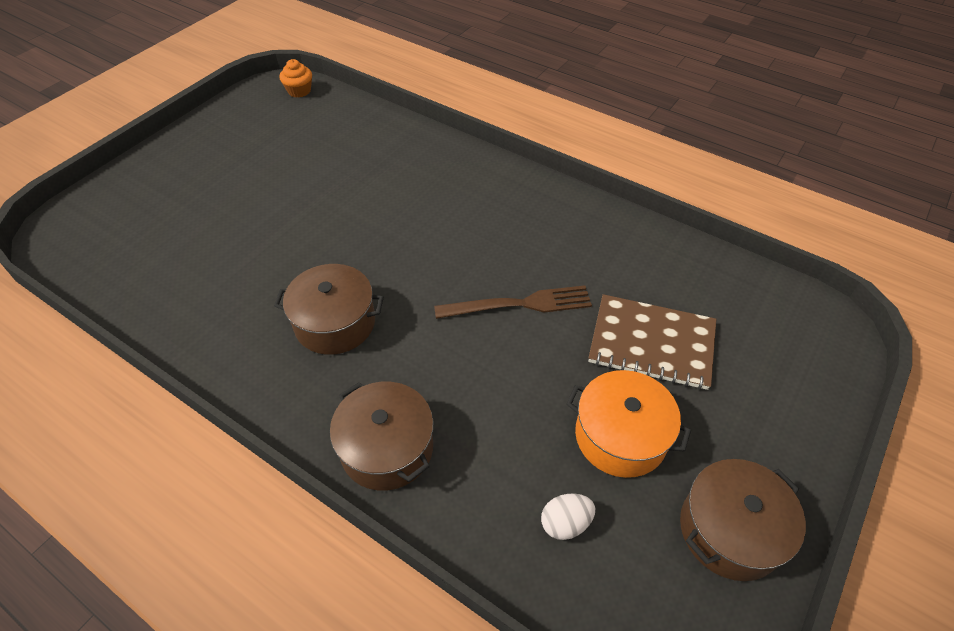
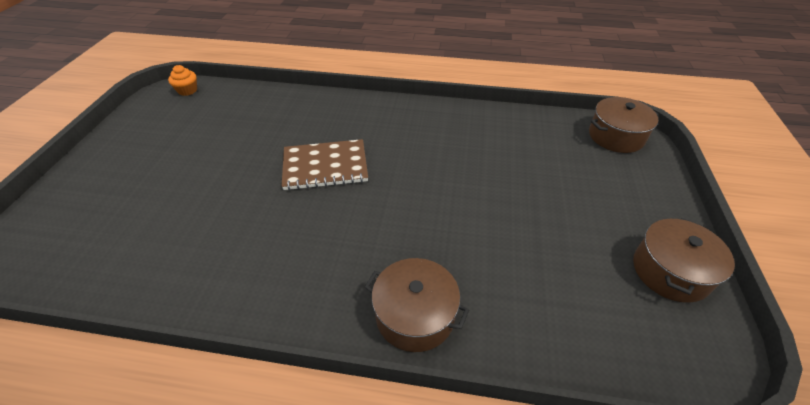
camera: 25 degrees left, 5 degrees down
(335, 323) = (316, 240): brown pot -> brown pot (616, 136)
(519, 304) = (444, 181): brown fork -> none
(565, 523) = (573, 313): white egg -> none
(620, 436) = (566, 240): orange pot -> none
(651, 343) = (543, 177): brown notebook -> brown notebook (325, 166)

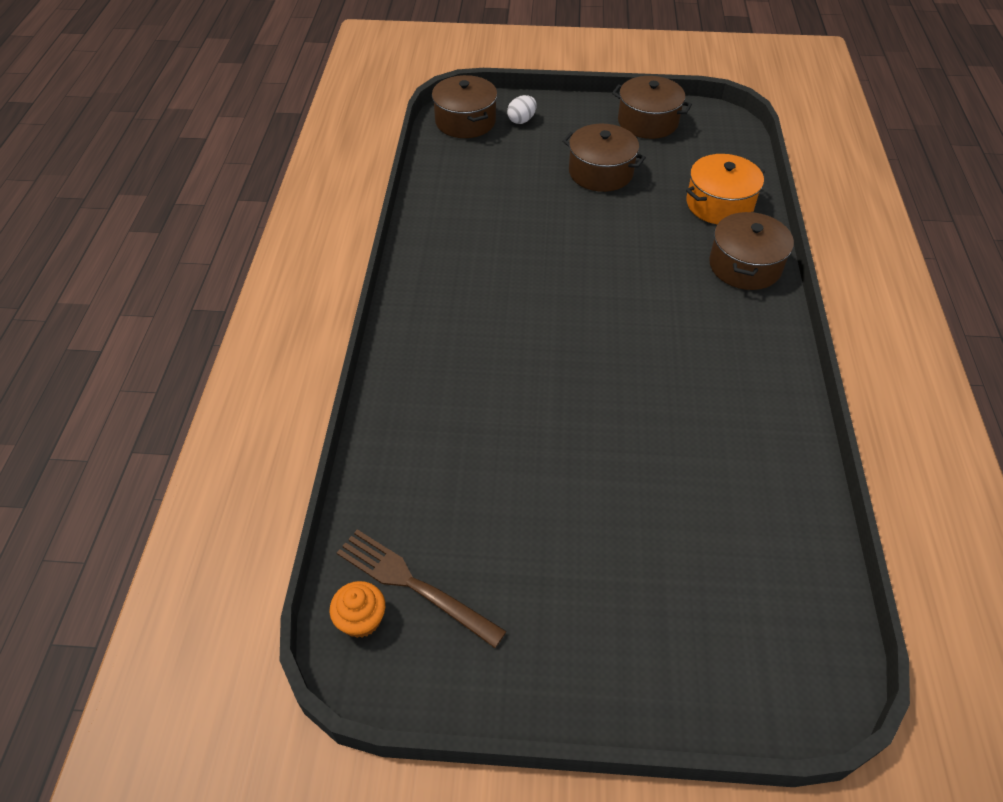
camera: 95 degrees left, 5 degrees up
(194, 105) = (414, 585): none -> brown fork
(325, 166) = (557, 361): brown notebook -> none
(520, 314) = (719, 204): none -> orange pot
(560, 217) = (600, 172): none -> brown pot
(631, 170) = (521, 120): none -> white egg

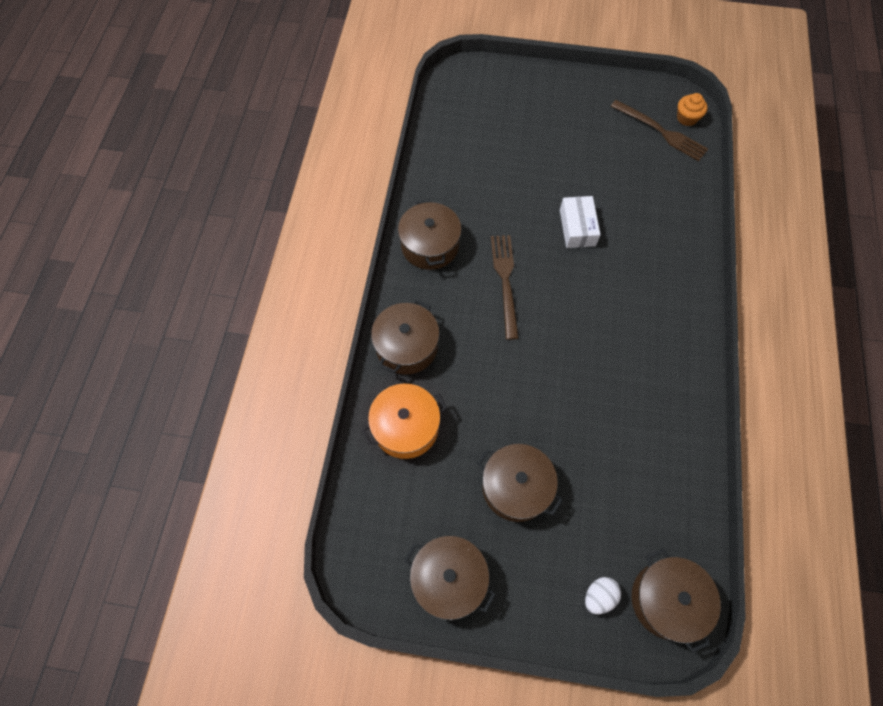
camera: 175 degrees left, 15 degrees up
(556, 409) = (577, 228): none -> white box
(645, 336) = (505, 281): none -> brown fork
(757, 372) = (430, 245): none -> brown pot

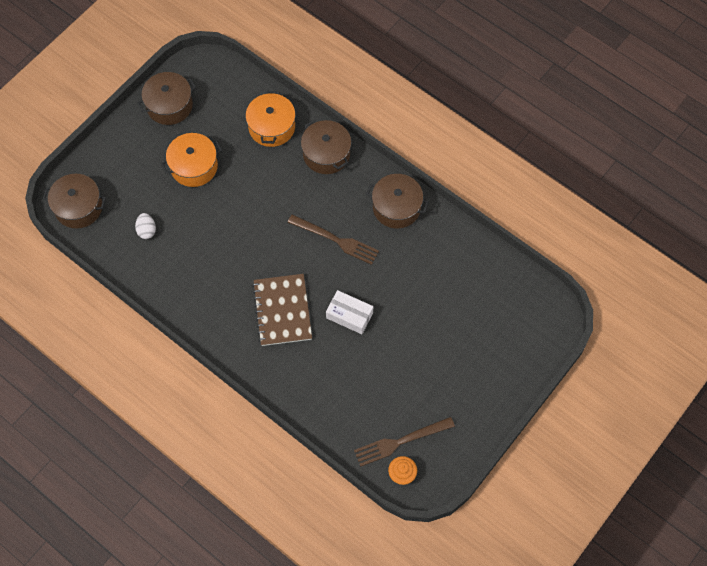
camera: 120 degrees right, 0 degrees up
(516, 487) = (194, 166): brown pot -> orange pot
(599, 596) = (106, 174): white egg -> white egg (147, 230)
(618, 289) = (282, 310): none -> brown notebook

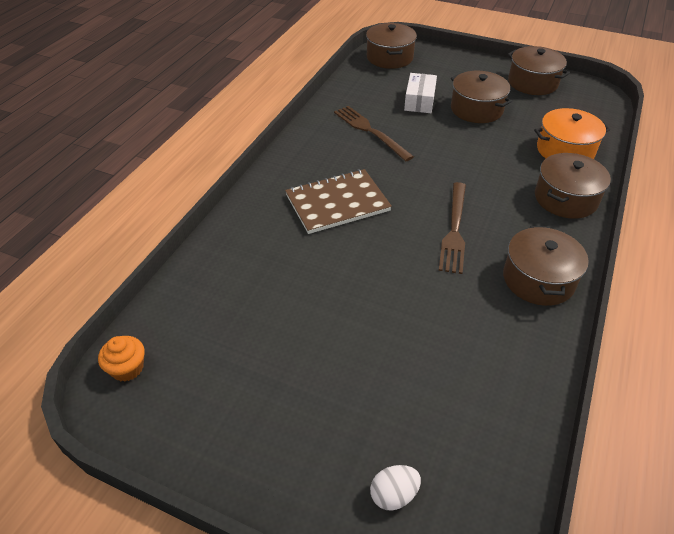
camera: 75 degrees right, 20 degrees down
(147, 230) = (387, 96): white egg -> white egg (393, 495)
(194, 166) = (476, 109): orange pot -> brown pot
(349, 315) = (355, 263): white box -> white box (419, 101)
(400, 441) = (178, 356): brown fork -> brown fork (370, 131)

